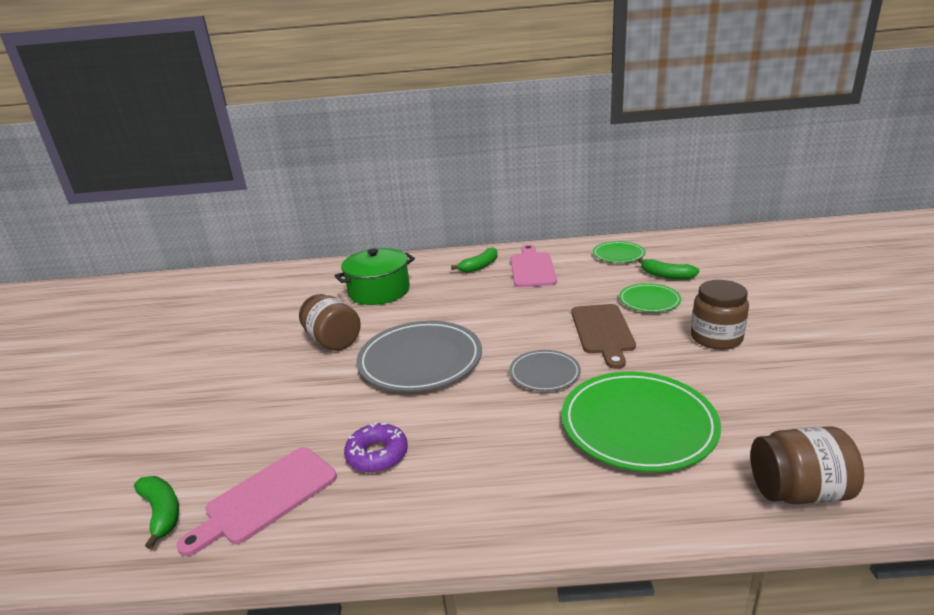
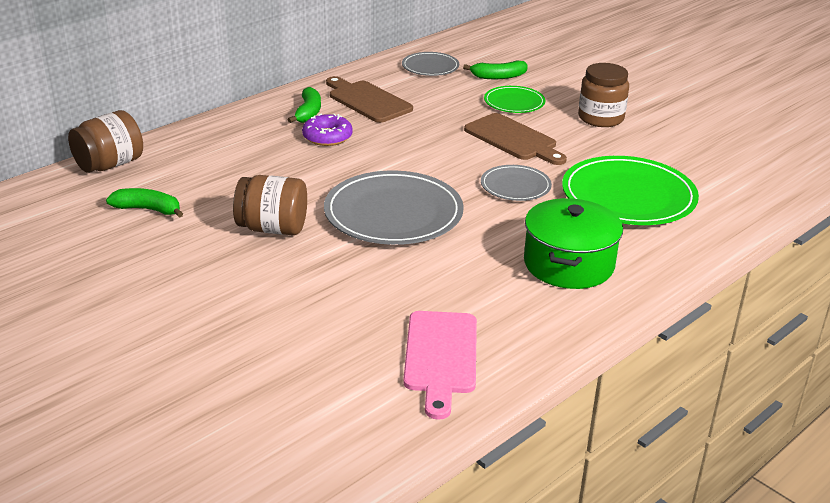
camera: 45 degrees left, 5 degrees up
(162, 513) = (369, 409): green banana -> green banana (148, 209)
(377, 455) = (479, 292): purple donut -> purple donut (327, 137)
(379, 291) = (236, 168): green pot -> green pot (568, 264)
(532, 268) = (367, 101): pink cutting board -> brown cutting board
(618, 254) = (430, 67): green plate -> grey plate
(798, 491) = (759, 198): brown jar -> brown jar (110, 165)

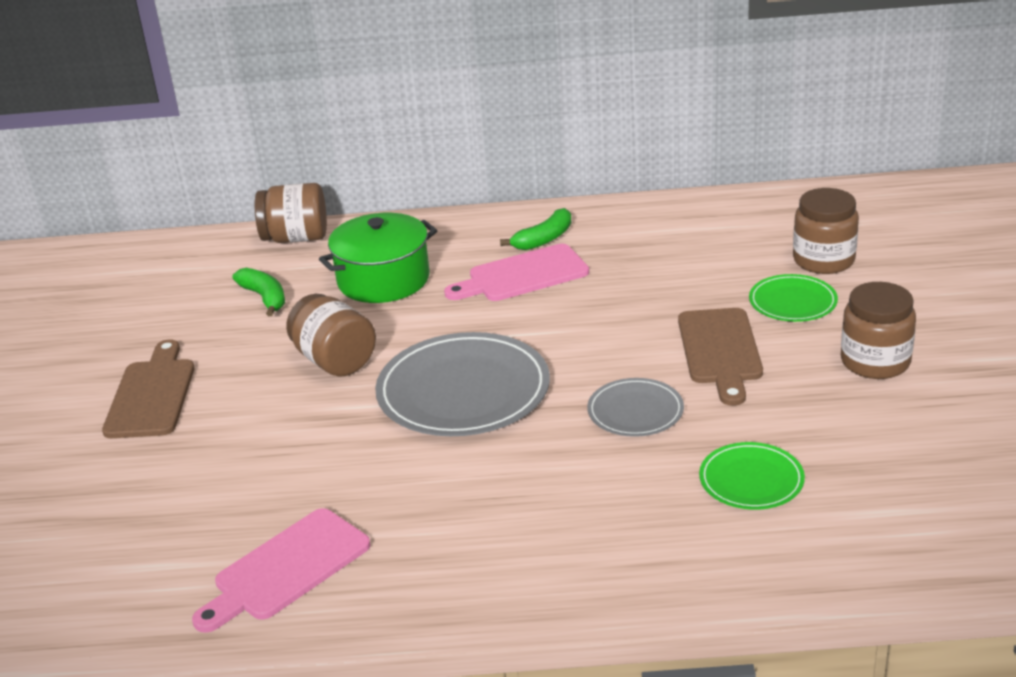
camera: 45 degrees right, 0 degrees up
(327, 137) = (523, 275): purple donut -> pink cutting board
(367, 101) = (624, 244): brown cutting board -> brown cutting board (152, 395)
(430, 67) = (758, 221): grey plate -> none
(498, 76) = (823, 260): green banana -> brown jar
(568, 264) = (554, 532): green pot -> green pot (383, 280)
(628, 196) = (751, 480): green plate -> green plate, size x0.53

